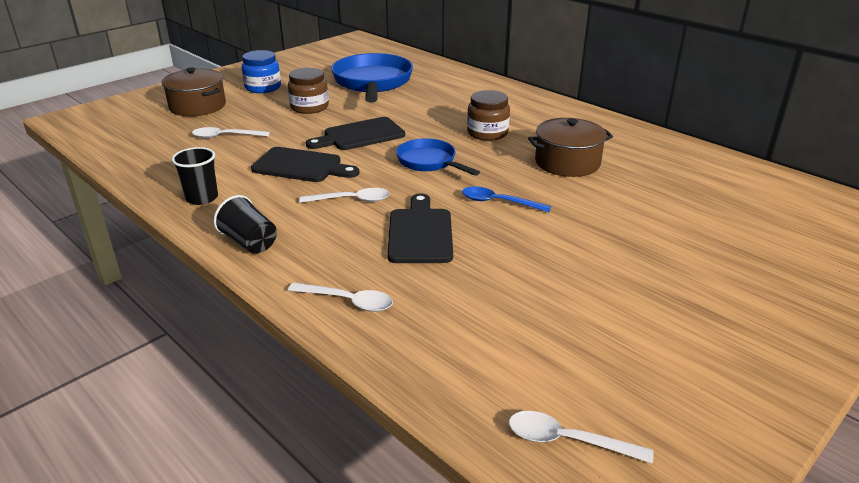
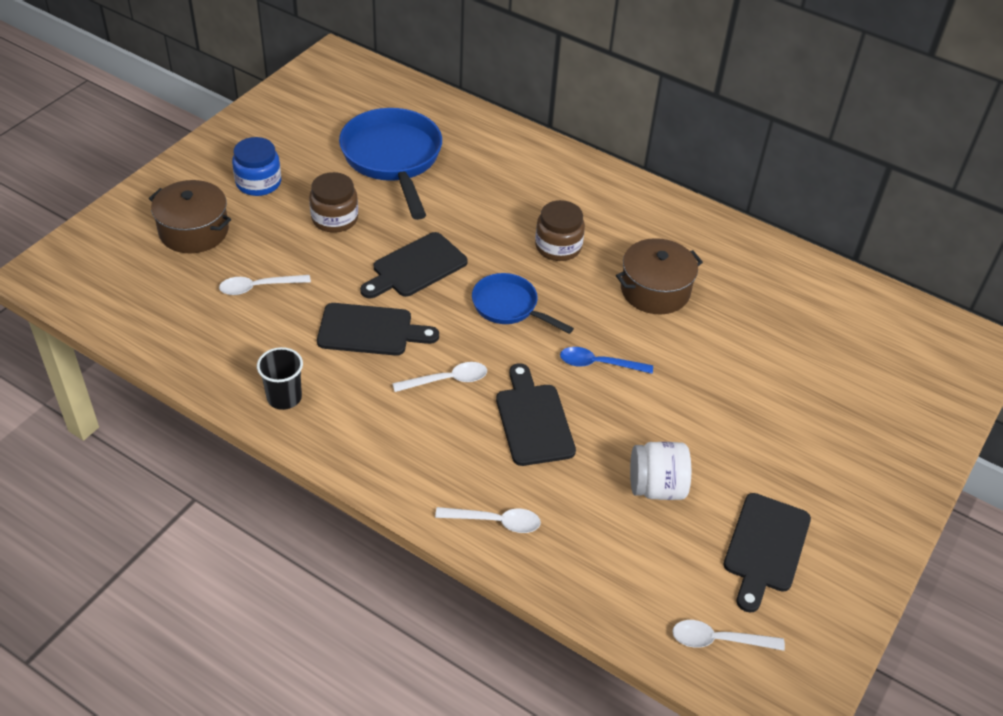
camera: 15 degrees left, 15 degrees up
(249, 242) = (367, 457): black cup -> none
(529, 293) = (656, 487): none -> white jar
(644, 358) = (765, 547): none -> black cutting board

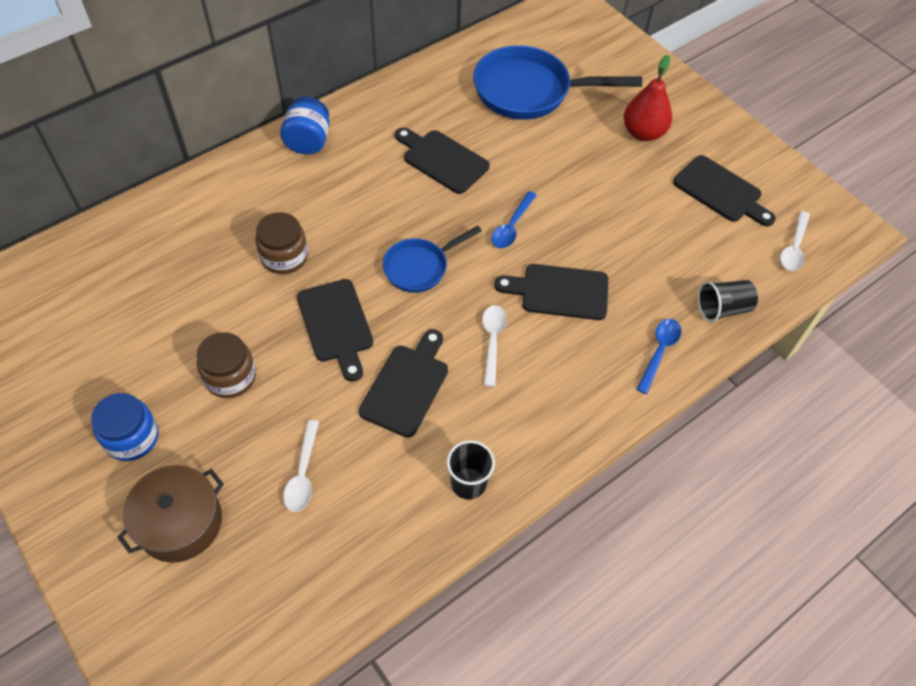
camera: 70 degrees left, 10 degrees up
(393, 159) = (164, 300): blue pan -> blue pan (529, 91)
(496, 522) = (659, 351): white spoon -> blue spoon
(558, 247) = (359, 207): brown jar -> brown jar (284, 257)
(583, 574) = (722, 309): none -> black cup
(617, 192) = (308, 142): none -> blue jar
(655, 290) = (442, 160): brown pot -> black cutting board
(656, 487) = (651, 234): white jar -> none
(811, 453) = (643, 133): none -> red pear

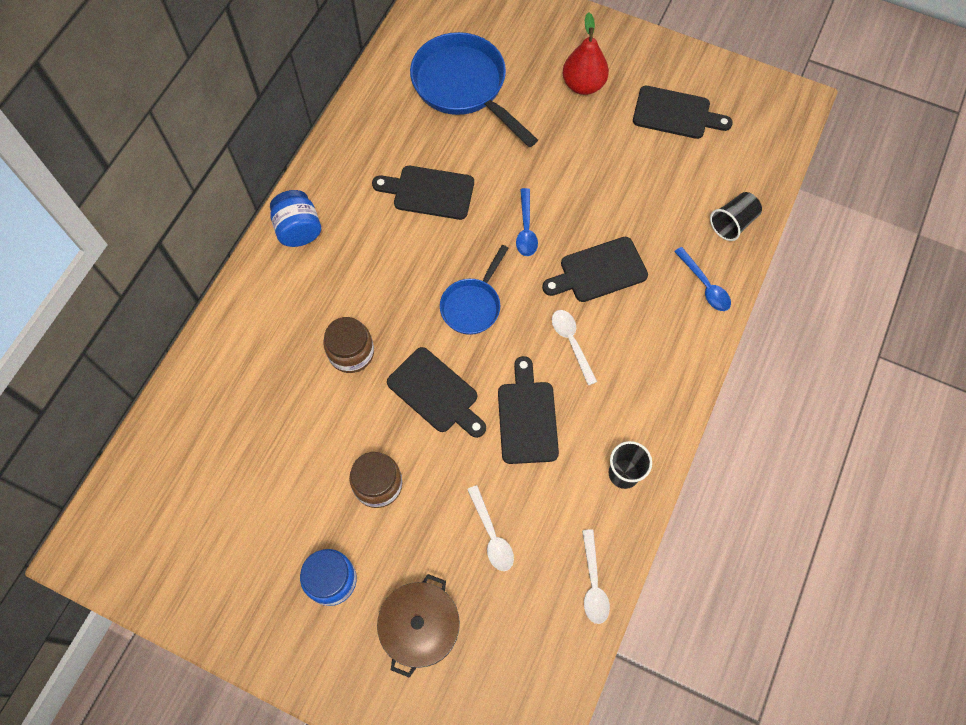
camera: 25 degrees left, 10 degrees up
(529, 91) = (464, 87): blue pan -> blue pan turned 75 degrees clockwise
(659, 351) = (705, 286): blue spoon -> blue spoon turned 150 degrees clockwise
(794, 248) = (758, 140): white spoon -> white spoon (593, 584)

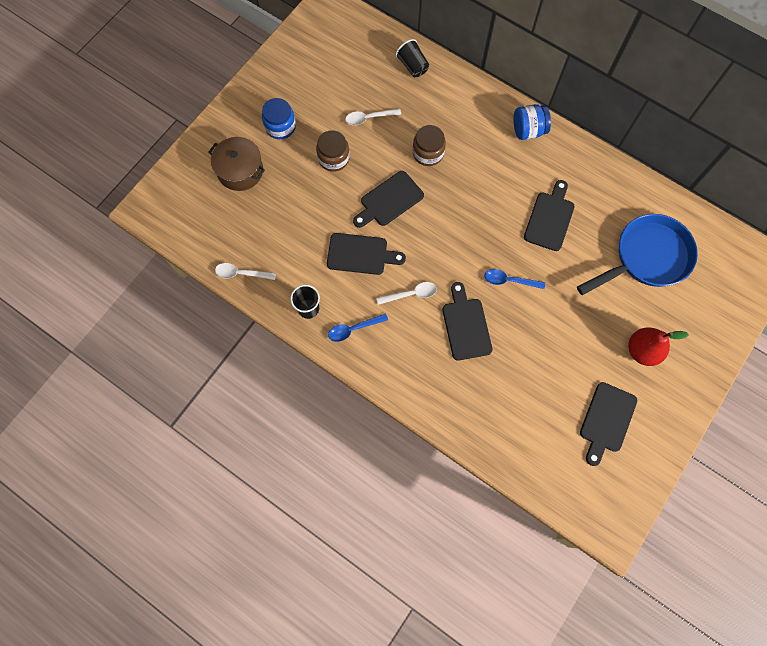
camera: 100 degrees right, 5 degrees up
(473, 305) = (451, 233): blue pan -> none
(492, 535) = (286, 219): white spoon -> white spoon (368, 118)
(705, 286) = (441, 401): blue spoon -> blue spoon (353, 329)
(732, 223) = (494, 439): black cup -> black cup (412, 66)

